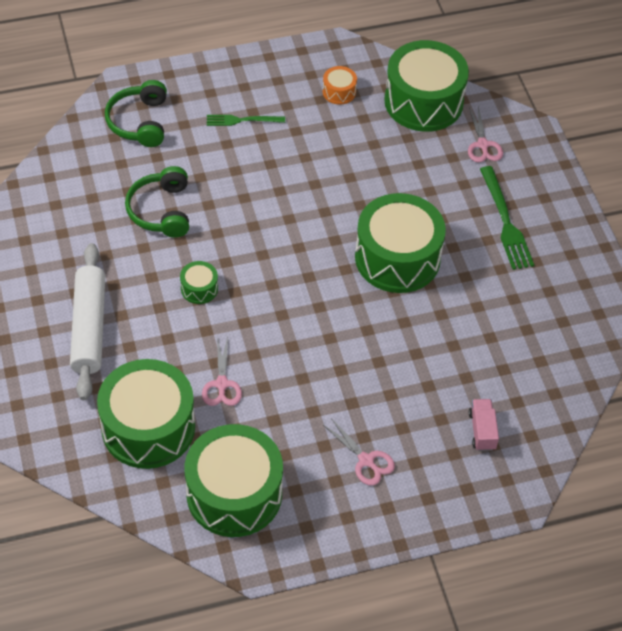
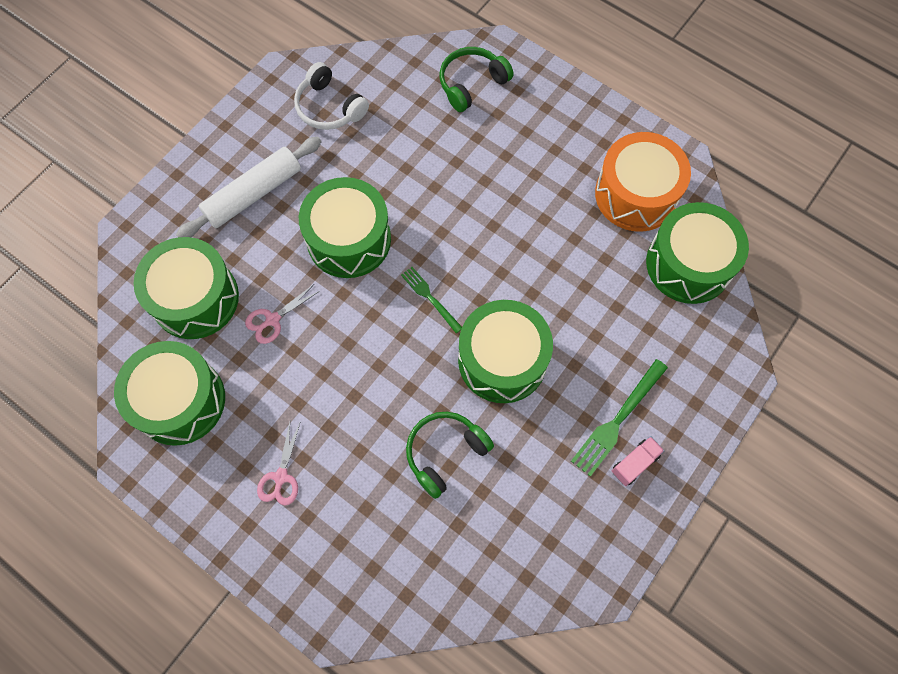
camera: 55 degrees right, 15 degrees up
(60, 225) = (329, 107): none -> white headphones
(161, 210) = (400, 160): green headphones -> green headphones (445, 453)
(199, 288) = (349, 239): green drum -> green drum, size x2.35
(242, 120) = (539, 149): green fork -> green fork (430, 298)
(339, 92) = (636, 194): orange drum -> orange drum, size x2.35
(482, 431) = (380, 550): pink truck -> pink truck (634, 463)
(483, 145) = (686, 343): pink scissors -> none

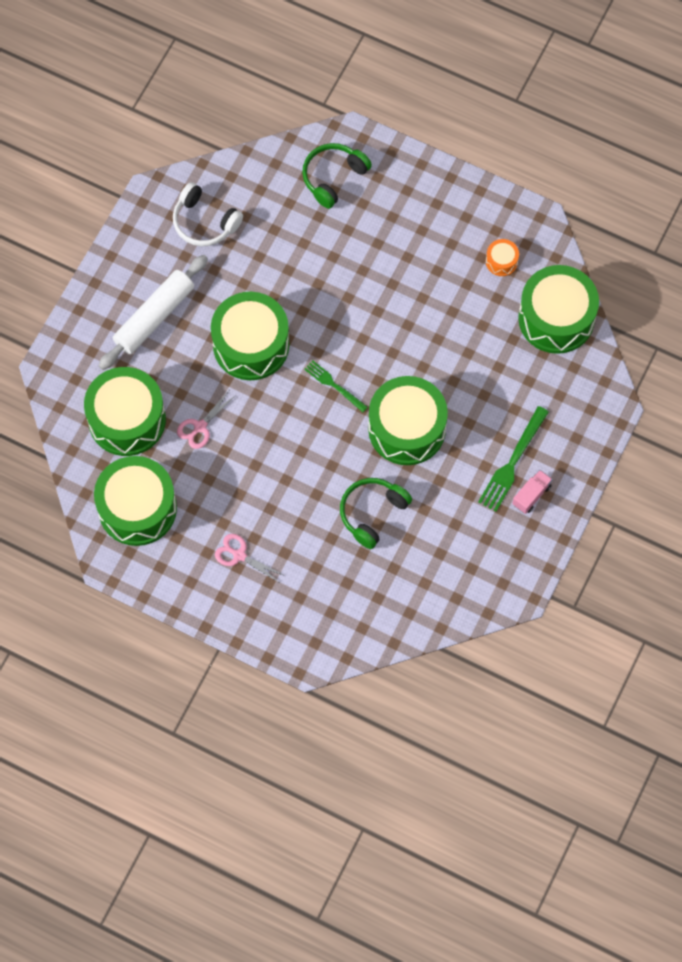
camera: 10 degrees left, 0 degrees up
(281, 477) = (239, 555): pink scissors -> pink scissors turned 120 degrees clockwise
(636, 194) = (501, 261): orange drum -> orange drum, size x0.43

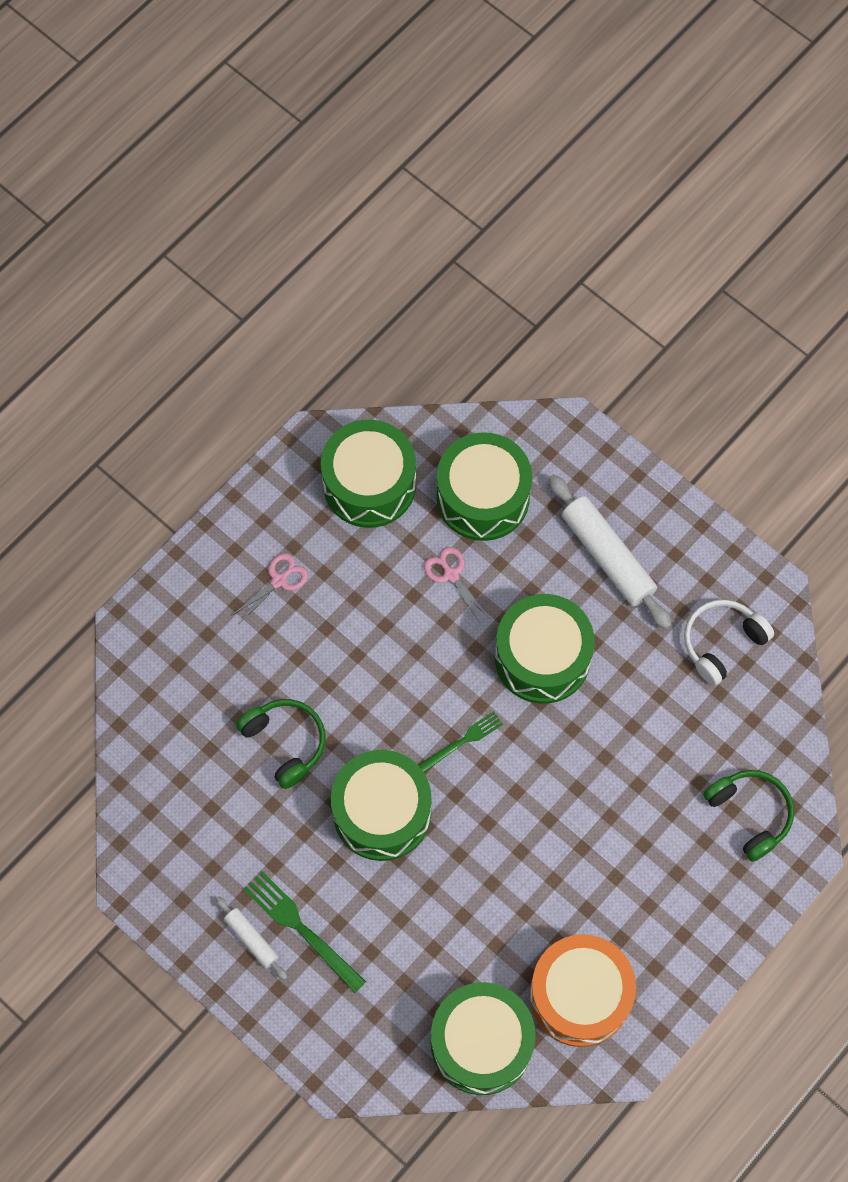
camera: 105 degrees right, 0 degrees up
(501, 261) = (579, 995): orange drum -> orange drum, size x2.35
(531, 495) = (251, 939): pink truck -> white rolling pin

